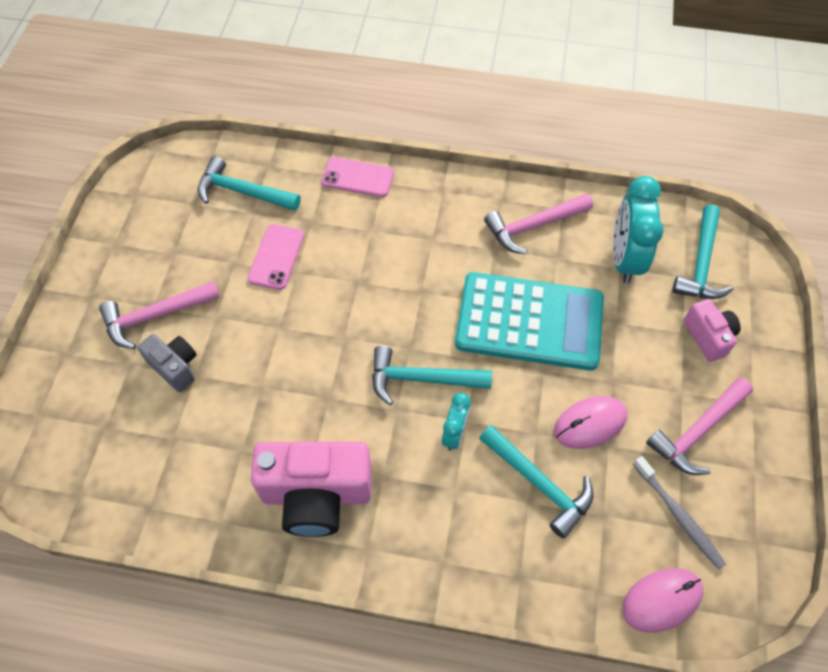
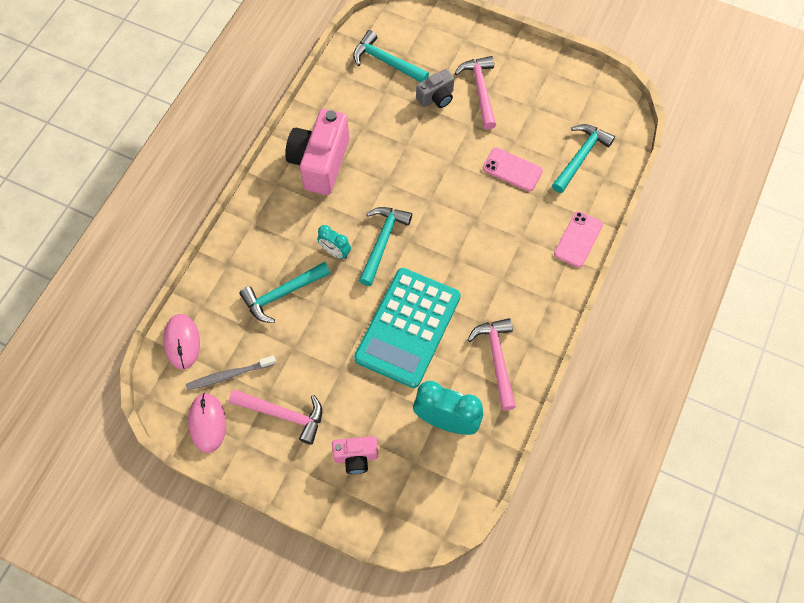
camera: 105 degrees right, 5 degrees up
(590, 423) = (313, 341): pink mouse -> pink mouse (207, 423)
(697, 431) = (283, 414): pink hammer -> pink hammer turned 135 degrees clockwise
(701, 263) = (425, 482): turquoise hammer -> turquoise hammer (386, 62)

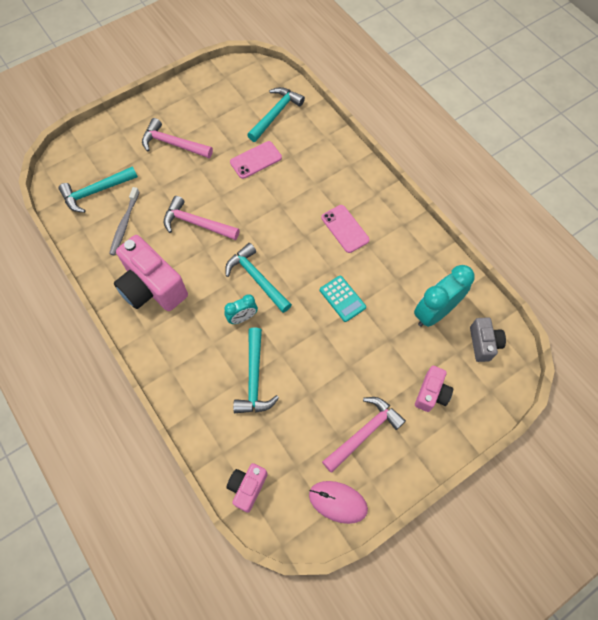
camera: 60 degrees left, 0 degrees up
(182, 342) = (247, 487): pink mouse -> pink camera
(229, 375) = (303, 461): grey toothbrush -> grey toothbrush (124, 224)
(408, 327) = (342, 298): turquoise calculator -> turquoise calculator, size x0.44
(436, 98) = (156, 175): grey camera -> grey camera (483, 343)
(497, 359) = (404, 252): pink hammer -> pink hammer (197, 223)
(578, 239) = (340, 151): pink phone -> pink phone (345, 229)
(580, 157) = (275, 114): turquoise hammer -> turquoise hammer turned 60 degrees clockwise

